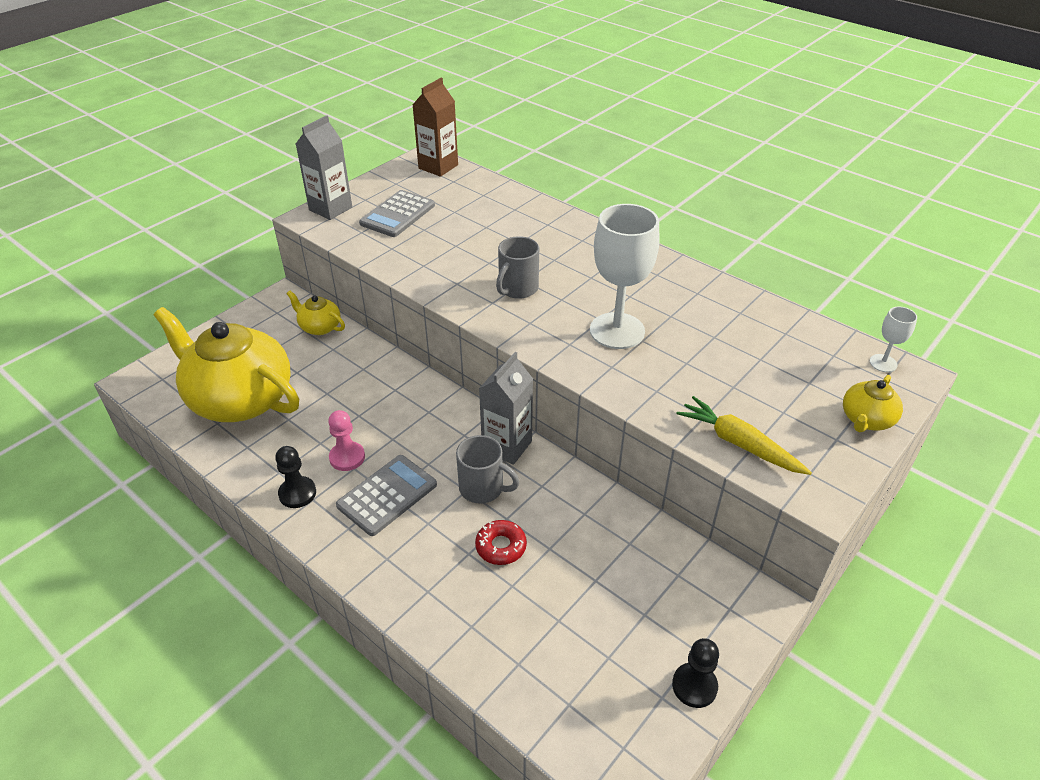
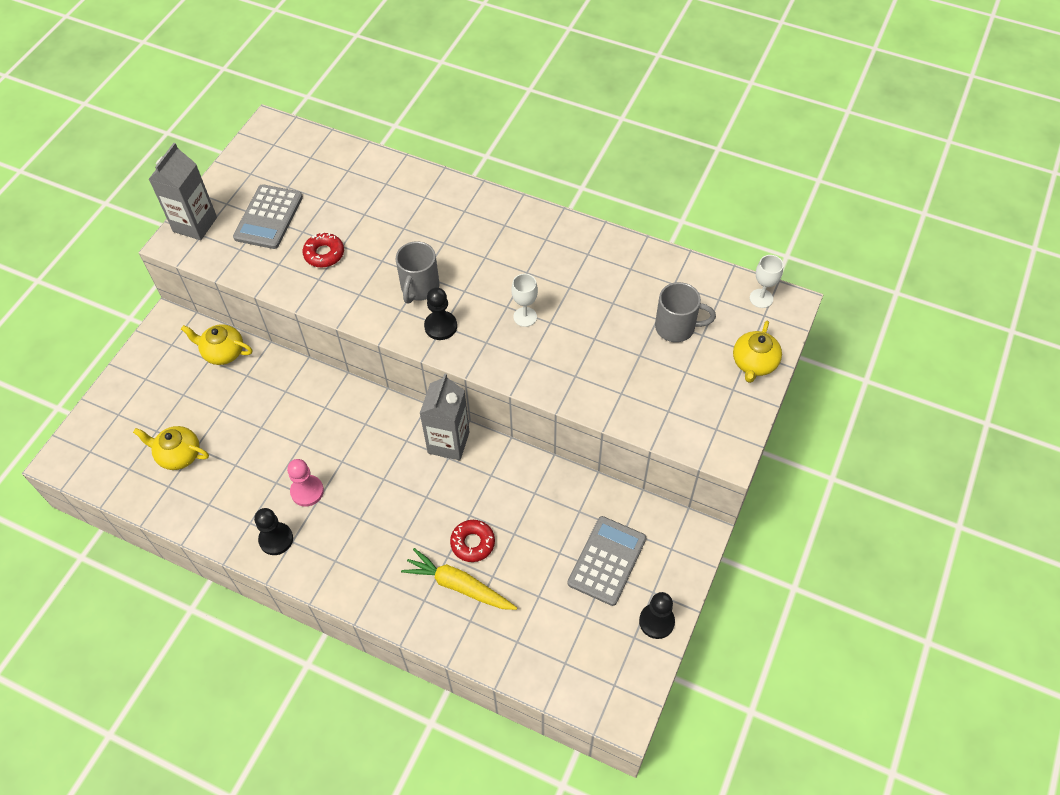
camera: 15 degrees left, 15 degrees up
(240, 399) = (178, 455): yellow teapot -> yellow teapot, size x0.44
(387, 495) = (358, 520): grey calculator -> grey calculator (607, 561)
(436, 248) = (324, 254): none -> red donut
(438, 167) = (287, 140): brown carton -> none
(483, 488) = (440, 491): grey mug -> grey mug (676, 327)
(527, 322) = (440, 326): none -> black pawn
(617, 331) = (525, 317): white goblet -> white goblet, size x0.46
(739, 443) = (655, 414): yellow carrot -> yellow carrot (459, 585)

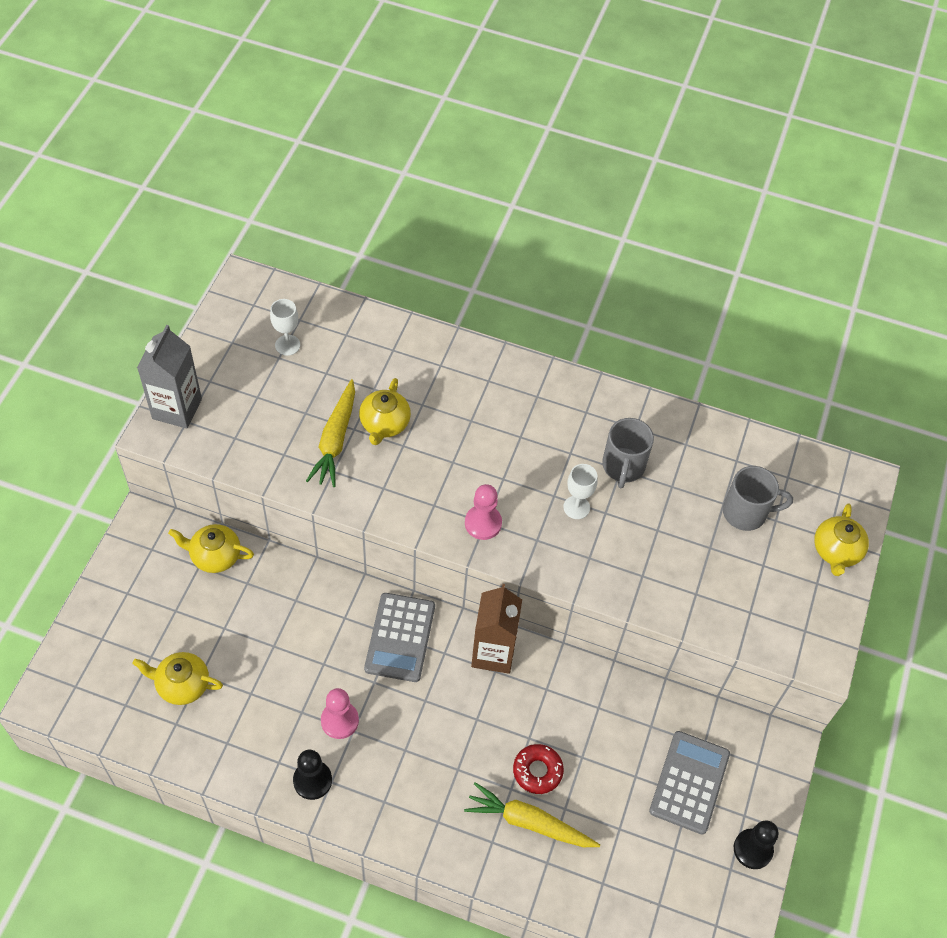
camera: 10 degrees left, 0 degrees up
(268, 217) = (262, 396): grey calculator -> grey calculator (400, 637)
(324, 254) = (335, 440): red donut -> yellow carrot
(368, 243) = (384, 424): none -> yellow teapot
(419, 288) = (451, 477): grey mug -> grey mug (623, 467)
(440, 326) = (483, 523): black pawn -> pink pawn
(448, 442) = (493, 653): grey carton -> brown carton
(761, 298) = (834, 474): white goblet -> white goblet (287, 345)

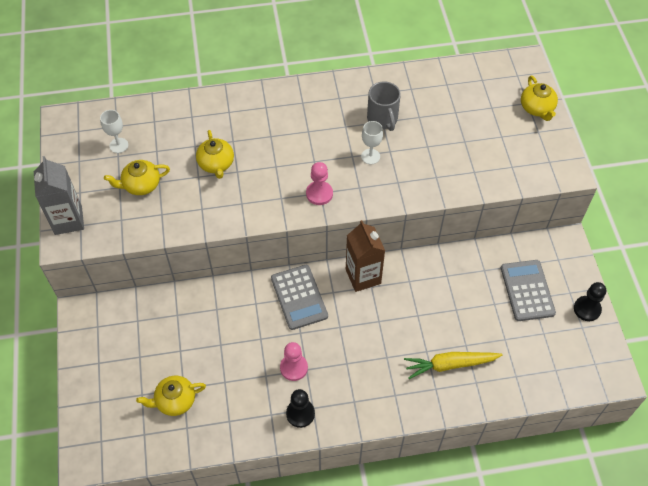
camera: 25 degrees left, 0 degrees up
(215, 556) = (144, 309): yellow teapot -> yellow teapot (141, 185)
(335, 440) = (190, 189): yellow carrot -> none
(537, 771) = (435, 332): red donut -> none
(746, 512) = (472, 111): grey mug -> none

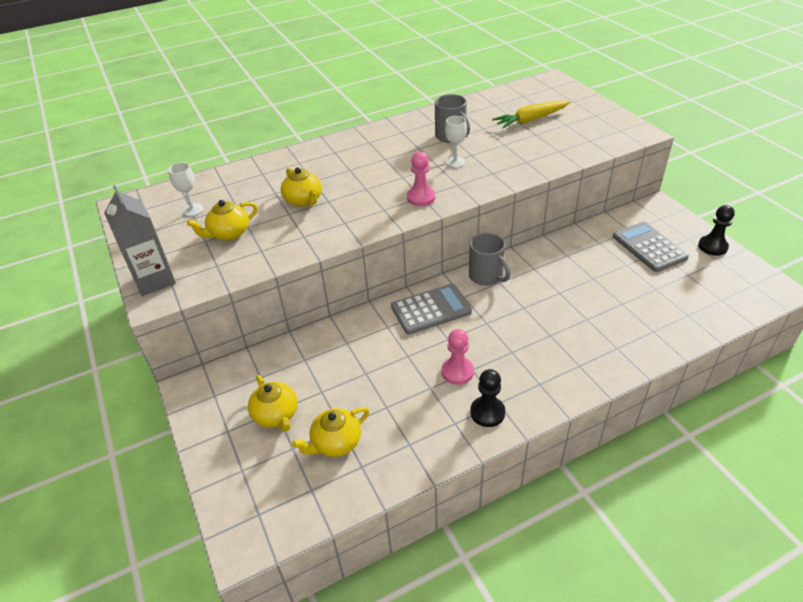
camera: 15 degrees left, 15 degrees down
(299, 297) = (431, 309): grey calculator -> grey calculator turned 75 degrees counterclockwise
(363, 276) = (486, 276): brown carton -> grey mug
(450, 365) = (617, 324): yellow carrot -> yellow carrot (531, 120)
(537, 108) = (583, 102): yellow teapot -> yellow teapot (276, 415)

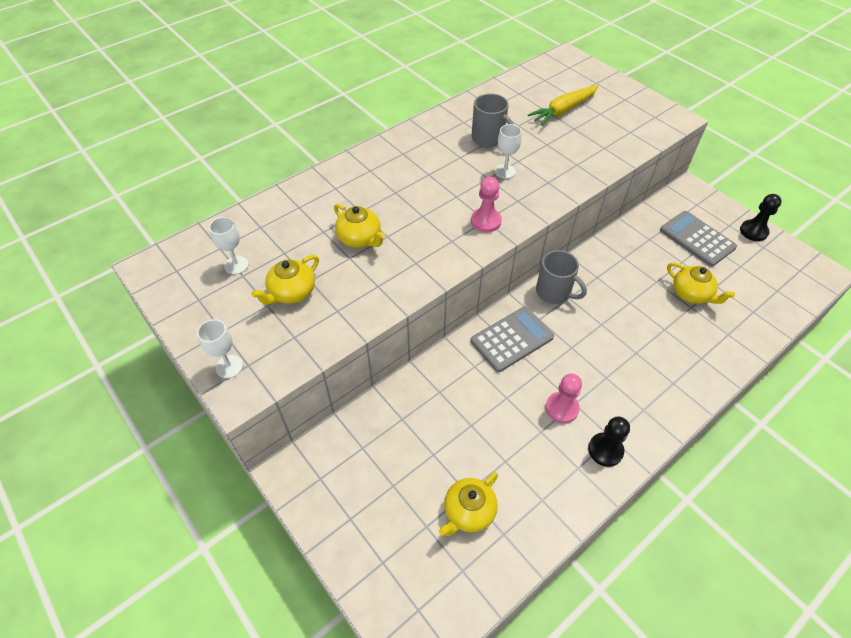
camera: 15 degrees left, 10 degrees up
(154, 280) = (229, 366): grey carton -> white goblet
(276, 415) = (395, 490): yellow teapot -> yellow teapot (691, 294)

